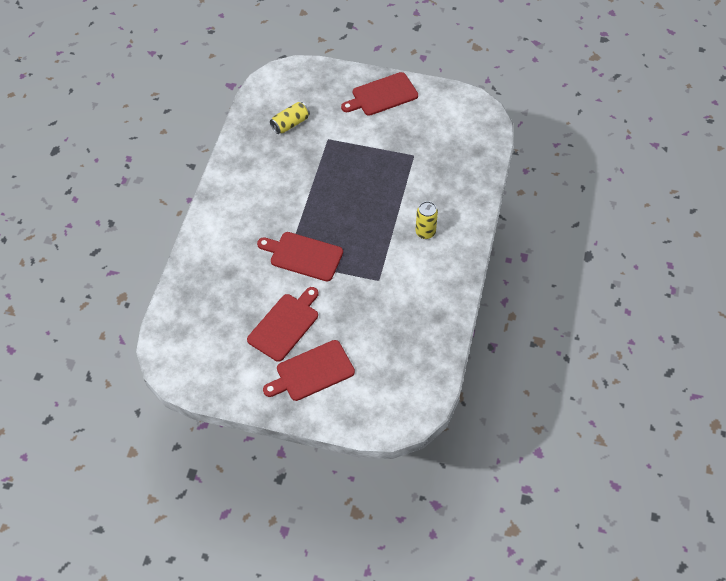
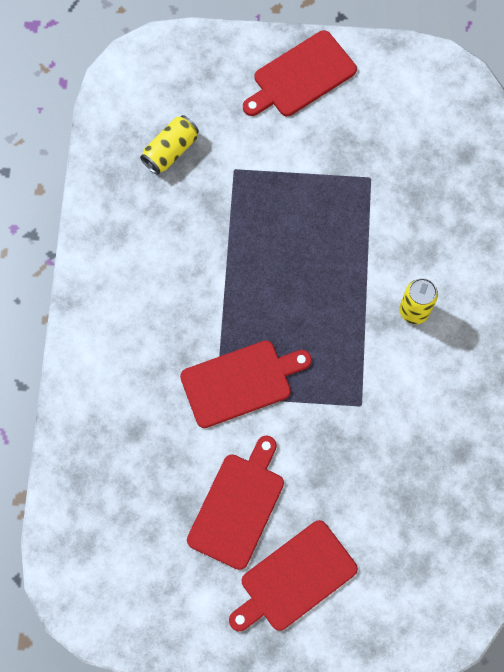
camera: 10 degrees left, 15 degrees up
(303, 256) = (240, 382): red cutting board -> red cutting board turned 150 degrees clockwise

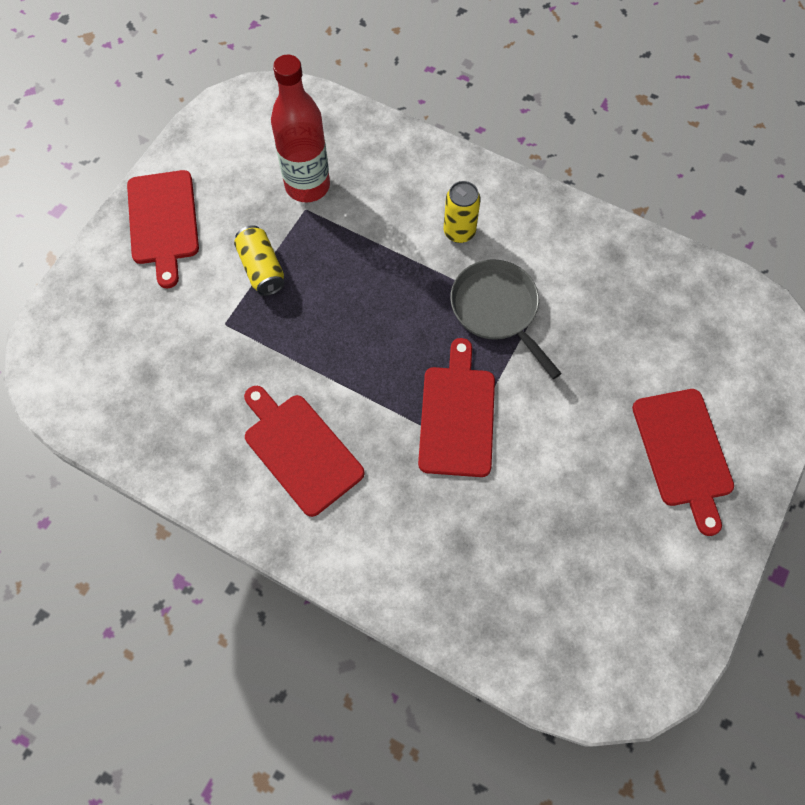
camera: 65 degrees left, 5 degrees down
(171, 151) = (168, 375): yellow can -> yellow can (262, 268)
(238, 506) = (588, 474): red cutting board -> red cutting board (300, 450)
(353, 374) = (497, 310): none -> grey pan
(394, 168) = (307, 186): none -> red bottle

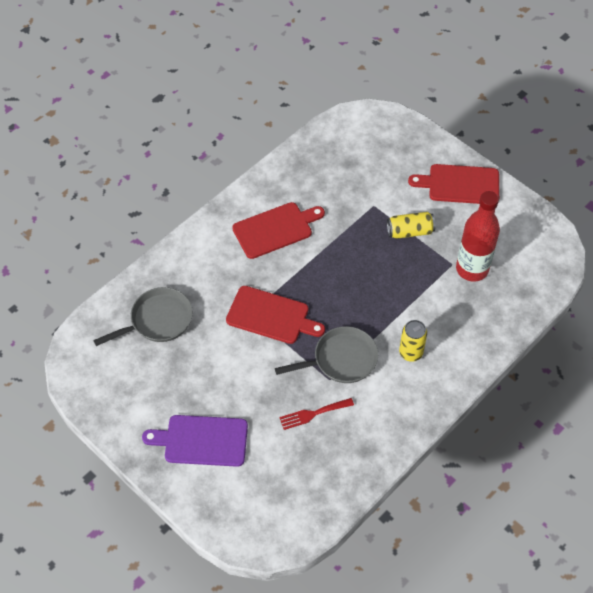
camera: 105 degrees right, 10 degrees down
(517, 579) = (157, 320): none -> grey pan
(589, 325) = (313, 414): none -> red fork
(683, 452) = (202, 440): red cutting board -> purple cutting board

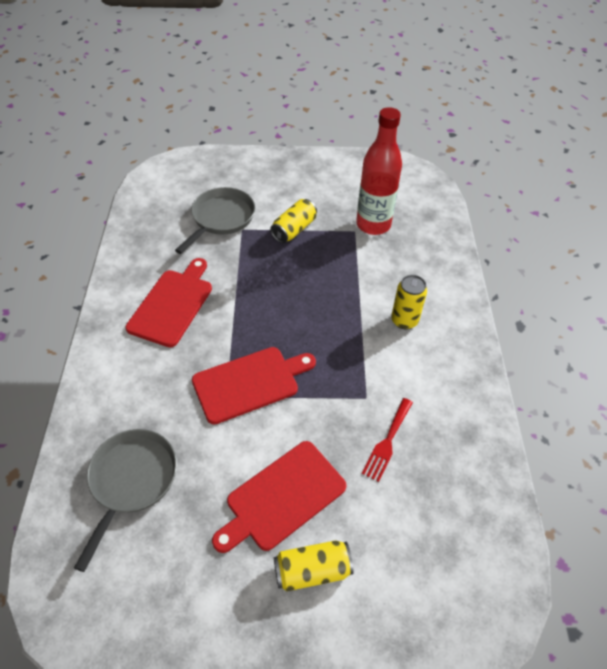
camera: 45 degrees left, 5 degrees down
(202, 440) = (312, 570): purple cutting board -> yellow can
(341, 359) = (355, 372): grey pan -> grey pan (221, 219)
(460, 184) = (294, 173): red cutting board -> red cutting board (282, 497)

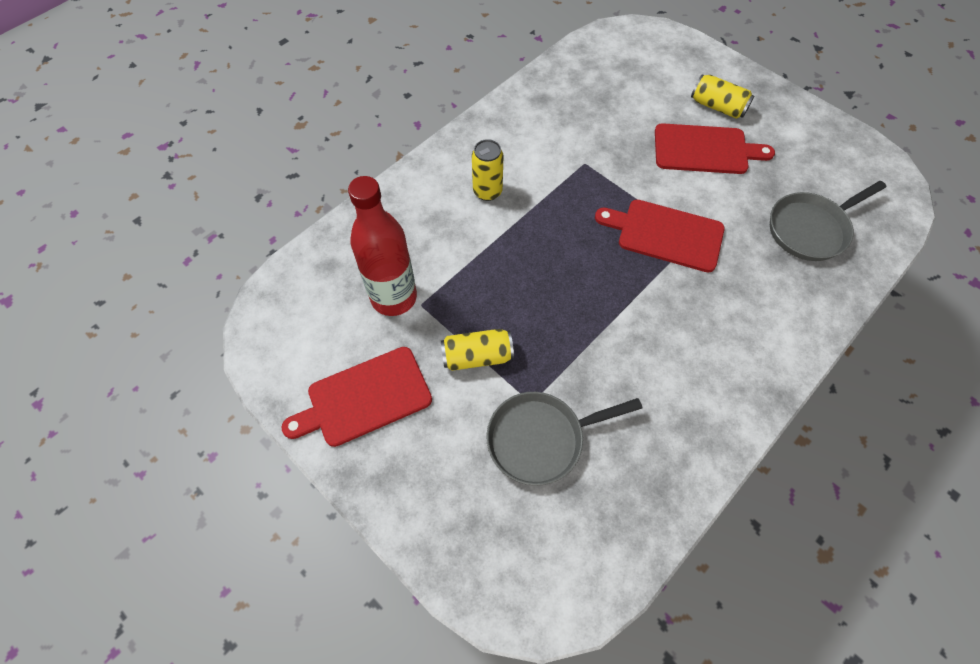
camera: 135 degrees left, 10 degrees up
(172, 304) = (681, 360): red cutting board -> red cutting board (364, 398)
(387, 442) = (600, 130): red fork -> none

